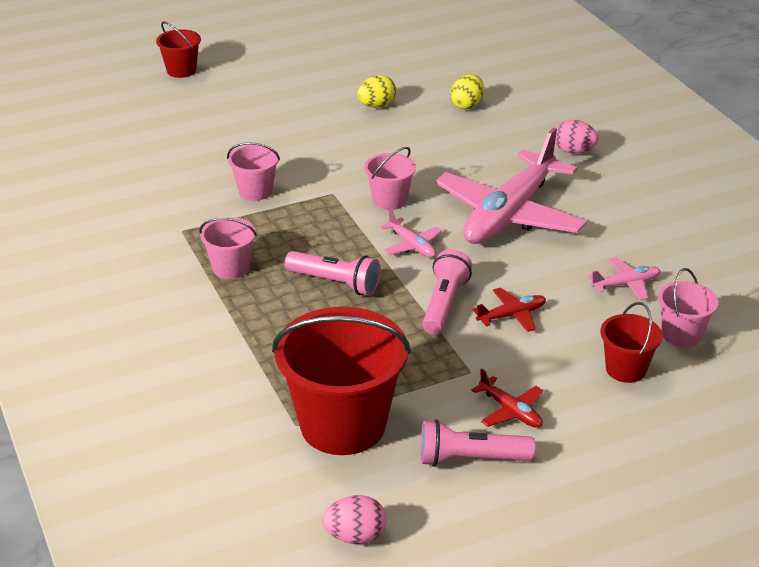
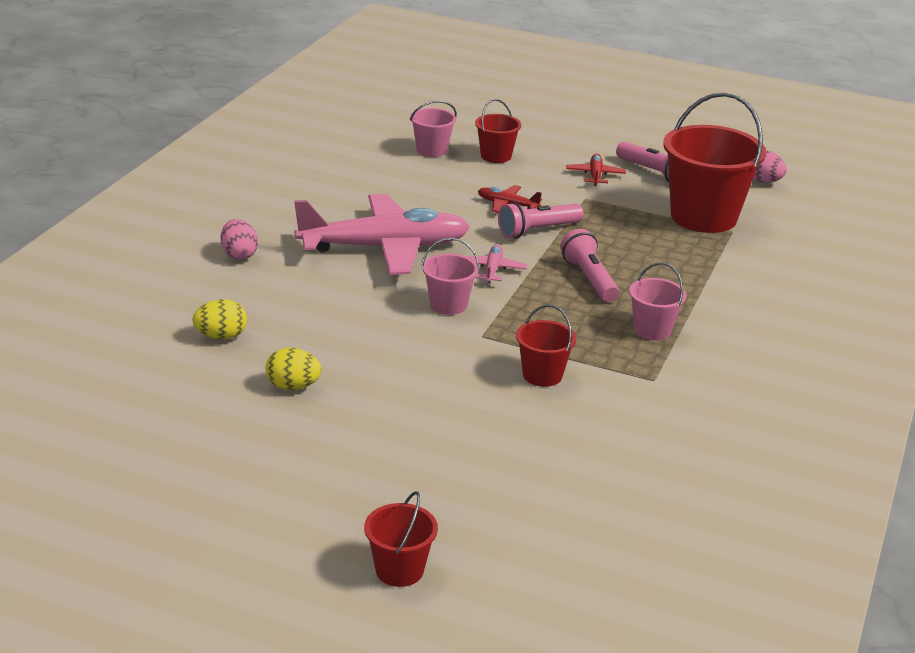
camera: 135 degrees left, 5 degrees down
(255, 191) = (542, 375): pink bucket -> red bucket
(626, 284) = (405, 180): pink plane -> none

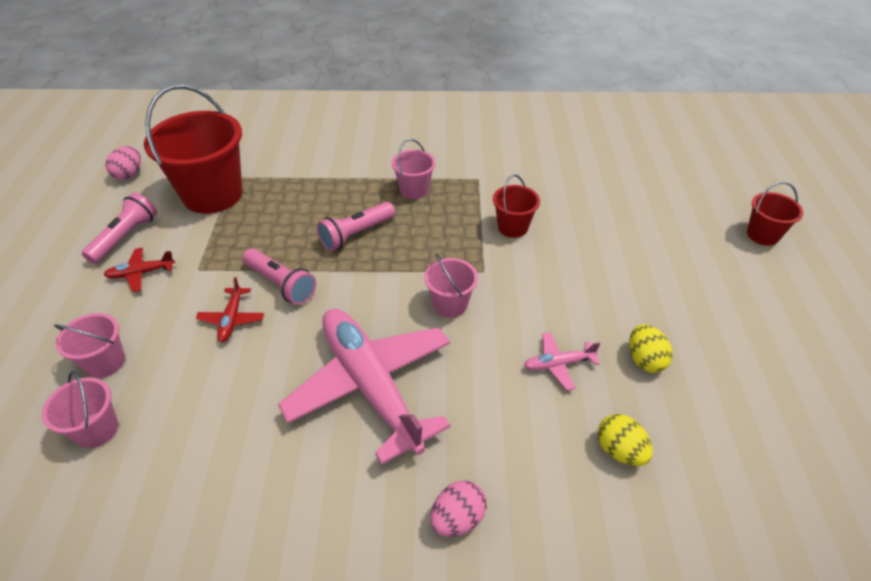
camera: 110 degrees left, 15 degrees up
(492, 269) = (372, 294): pink plane -> pink plane (558, 364)
(496, 156) = (105, 362): red bucket -> pink bucket

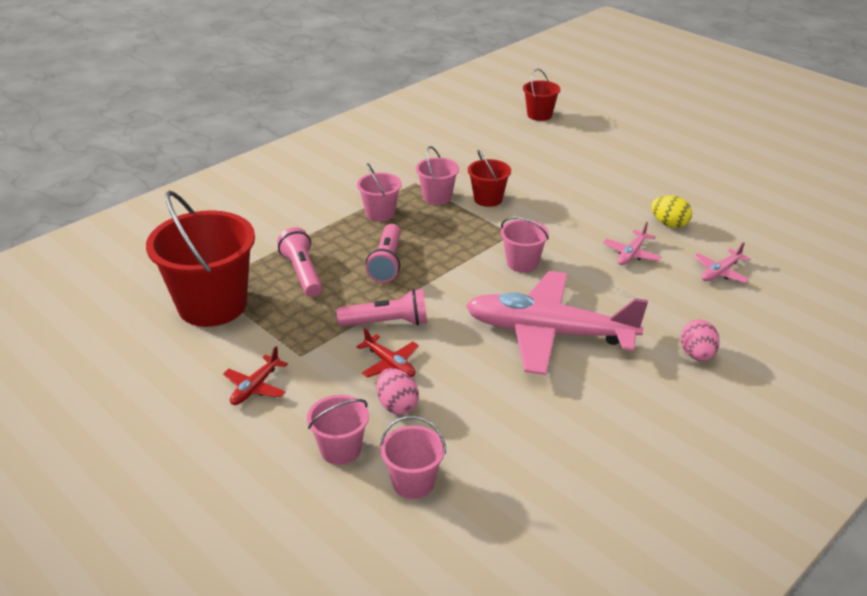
camera: 45 degrees left, 10 degrees down
(125, 237) = (188, 376): pink flashlight -> pink flashlight (302, 273)
(129, 174) = (92, 337): pink egg -> pink egg (397, 405)
(475, 201) = (437, 197): none -> pink bucket
(619, 450) = (720, 272): yellow egg -> pink plane
(762, 235) = (633, 127): red bucket -> red bucket (539, 115)

